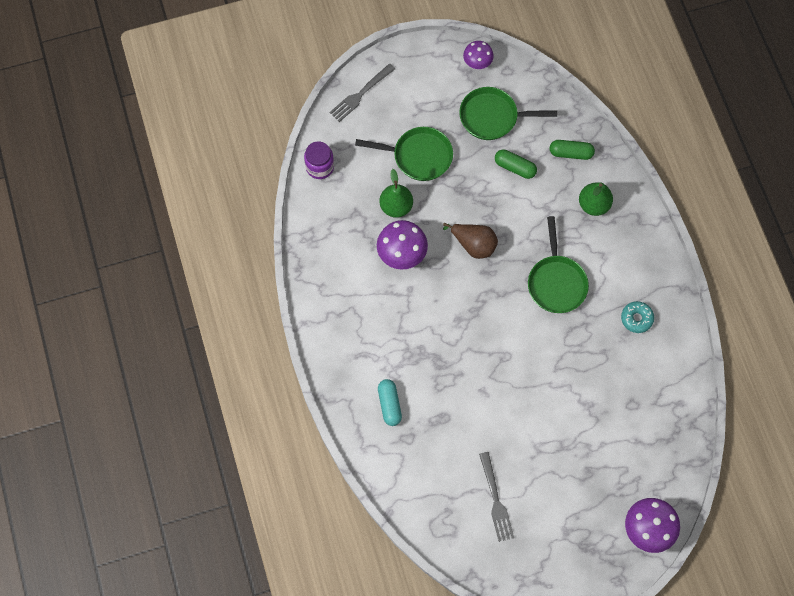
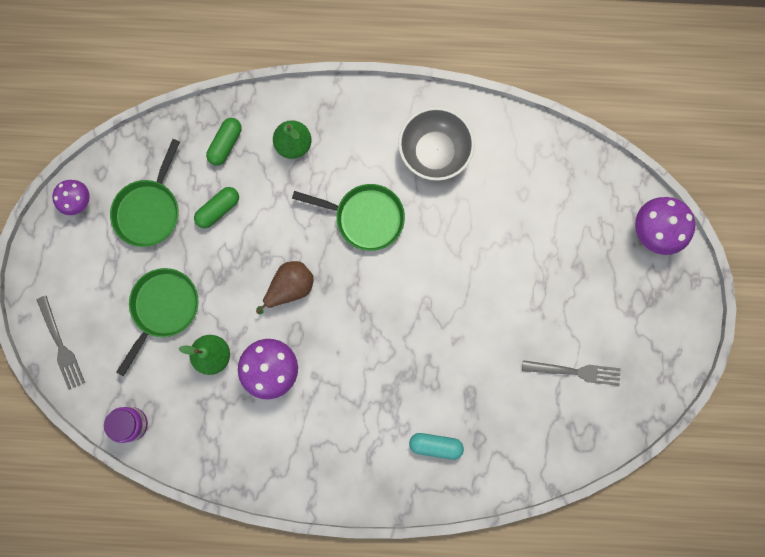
camera: 70 degrees left, 10 degrees up
(636, 318) = (434, 152): turquoise donut -> grey bowl

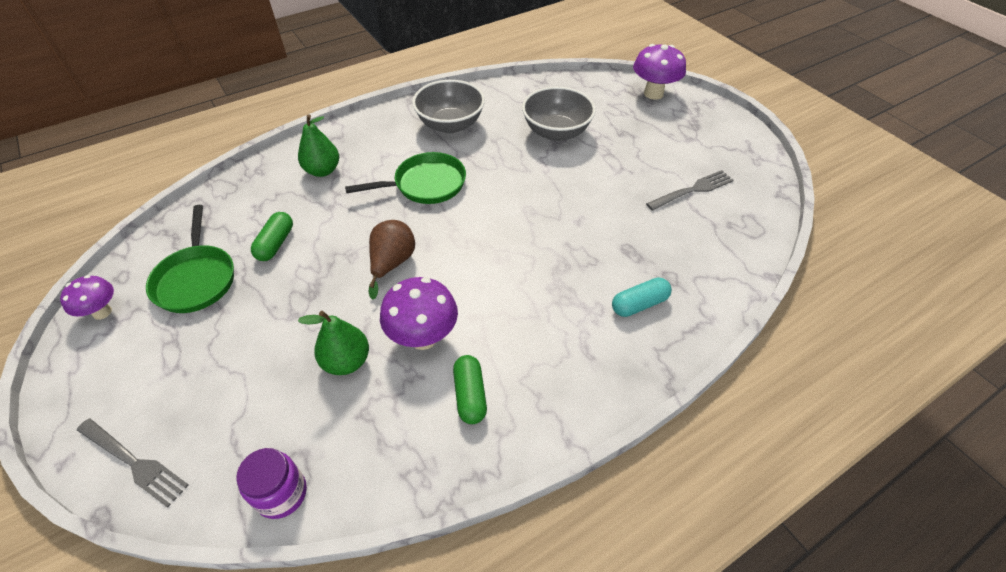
camera: 35 degrees left, 30 degrees down
(163, 308) = (259, 351): green pan -> none
(225, 144) = (254, 198): green capsule -> green capsule (470, 395)
(519, 225) = (556, 132): none -> grey bowl

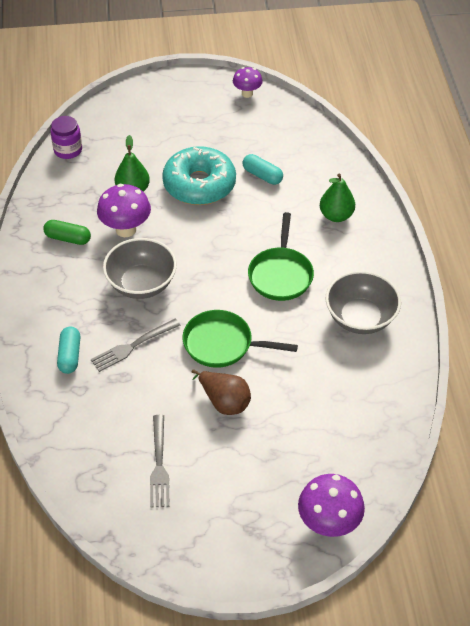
camera: 115 degrees right, 0 degrees up
(134, 462) = (127, 102): grey fork -> grey fork (133, 346)
(196, 279) = (250, 134): green pan -> green pan (222, 344)
(275, 244) = (262, 175): green capsule -> turquoise capsule
(311, 295) = (199, 185): none -> turquoise donut
(392, 263) = (202, 231): brown pear -> brown pear (224, 402)
(556, 132) = (304, 397): grey bowl -> grey bowl (141, 284)

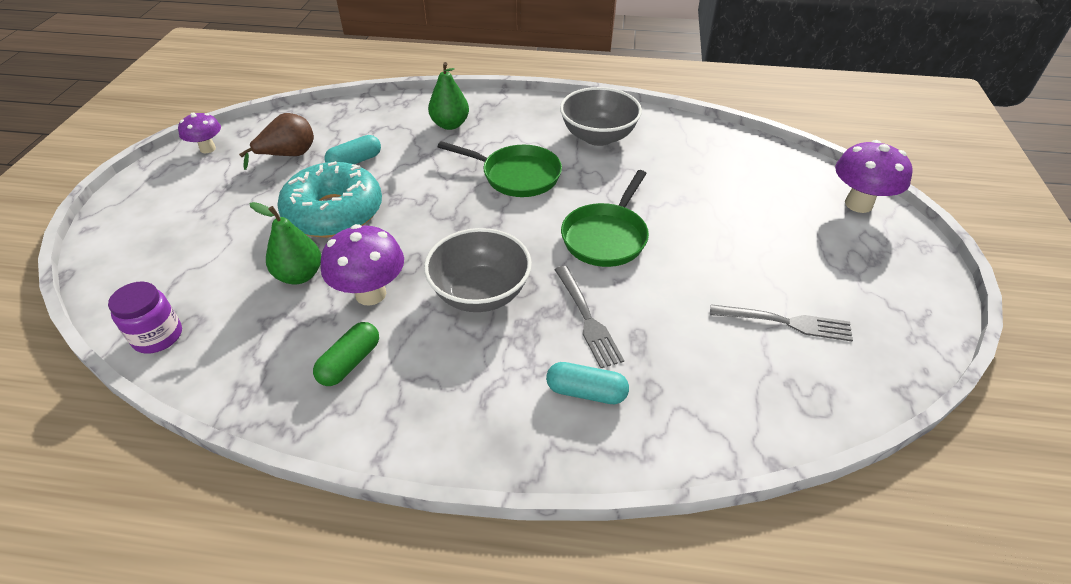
camera: 75 degrees left, 5 degrees down
(224, 402) = (694, 250): brown pear -> brown pear (288, 155)

